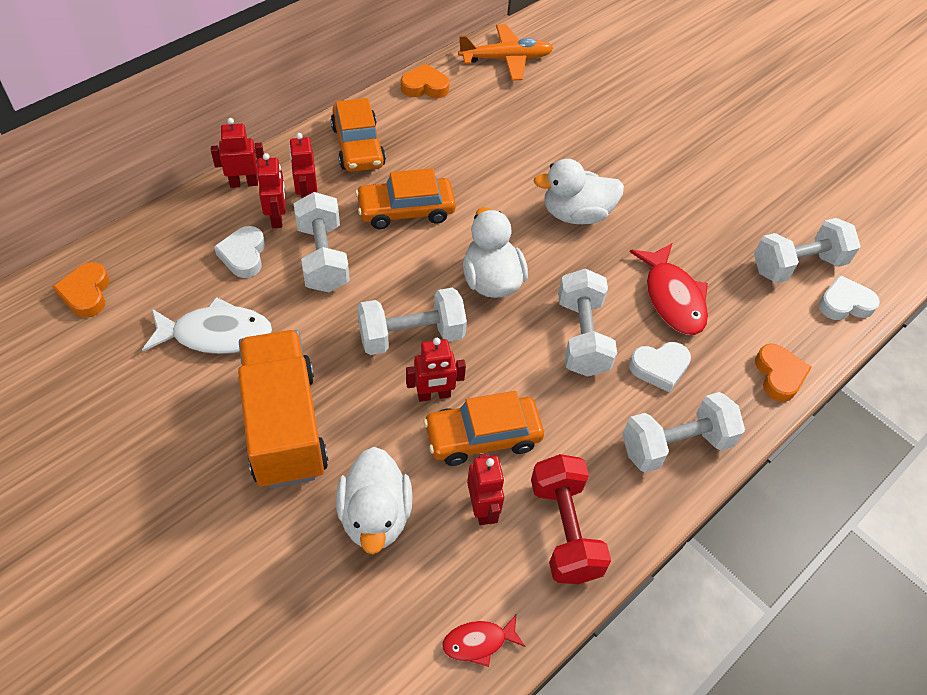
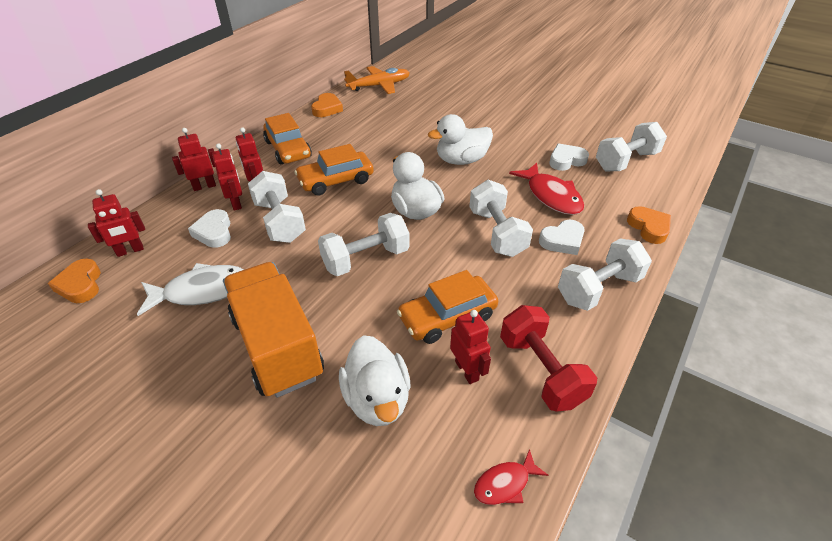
camera: 10 degrees left, 10 degrees down
(425, 86) = (327, 109): orange heart -> orange heart turned 120 degrees clockwise
(434, 395) = (397, 296): red robot -> red robot (130, 251)
(844, 303) = (668, 176): white heart -> white heart (566, 160)

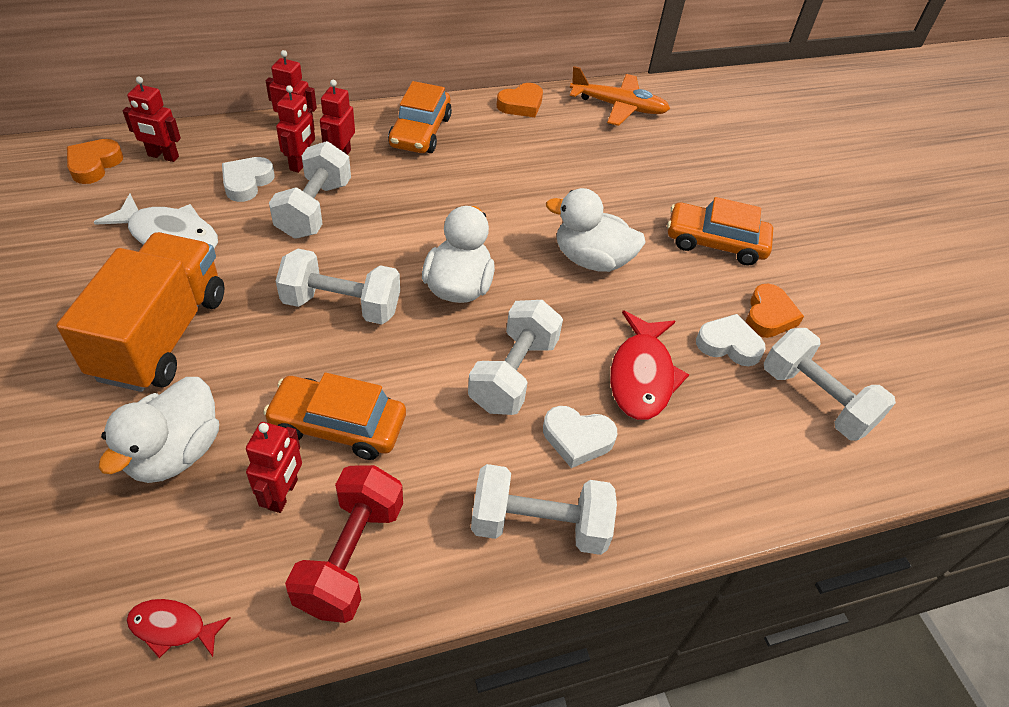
camera: 35 degrees right, 5 degrees up
(336, 180) = (422, 198): orange car -> orange car (715, 242)
(626, 161) = (815, 400): white dumbbell -> white dumbbell turned 45 degrees clockwise
(649, 227) = (715, 505): orange heart -> orange heart (768, 316)

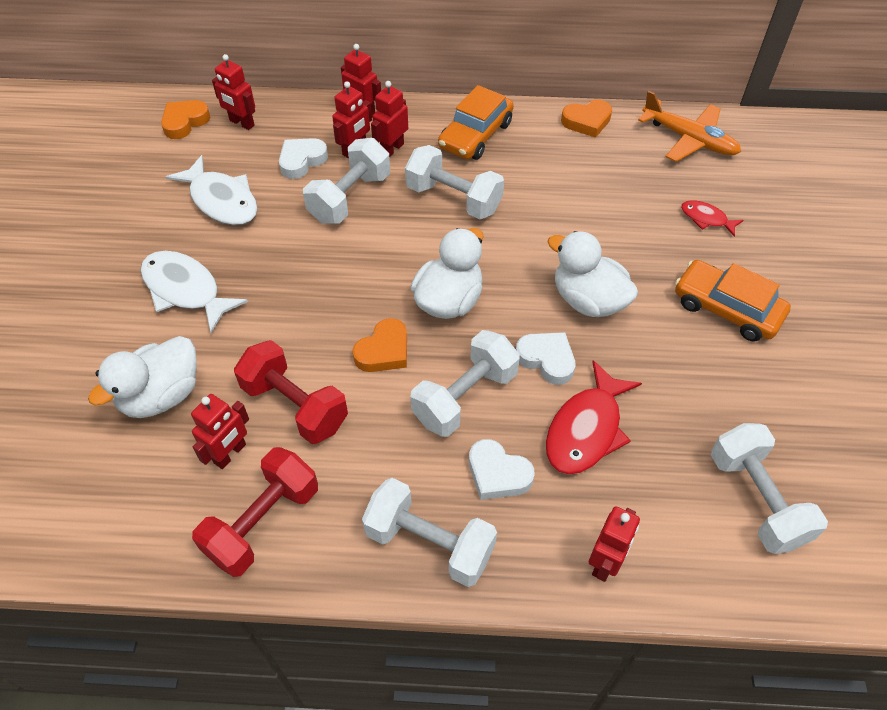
camera: 25 degrees right, 5 degrees up
(161, 335) = (185, 290): orange truck -> white fish
(172, 628) = (112, 538): red fish -> red fish (706, 219)
(338, 425) = (295, 406): orange car -> red dumbbell
(341, 305) = (339, 296): white dumbbell -> white dumbbell (453, 199)
(713, 493) = (605, 562): none -> red robot
(728, 344) = (690, 419): white heart -> white heart (546, 359)
(768, 316) = (748, 400): orange heart -> orange heart (384, 351)

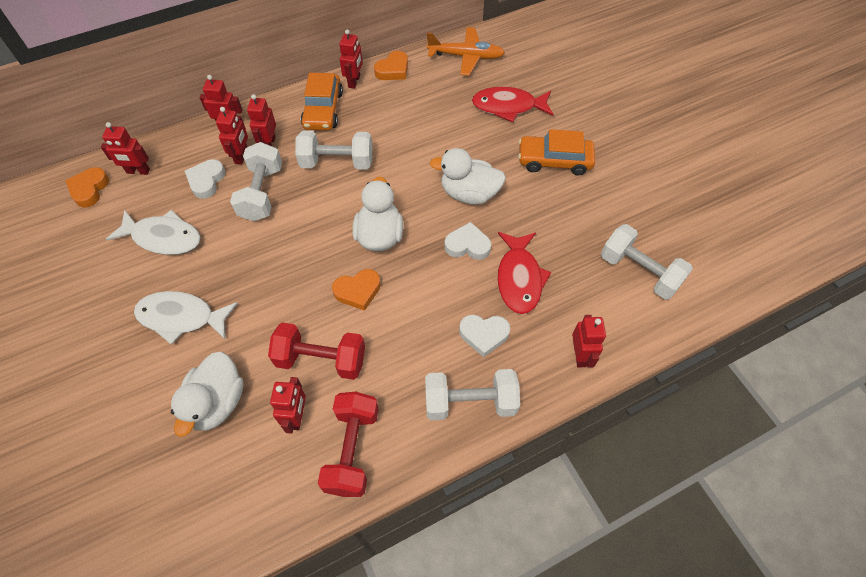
camera: 30 degrees left, 5 degrees up
(384, 351) = (358, 291): orange heart -> orange heart turned 60 degrees clockwise
(465, 397) = (431, 295): white dumbbell -> none
(532, 117) = (354, 81): none -> red robot
(706, 219) = (508, 107): red fish -> red fish, size x1.85

